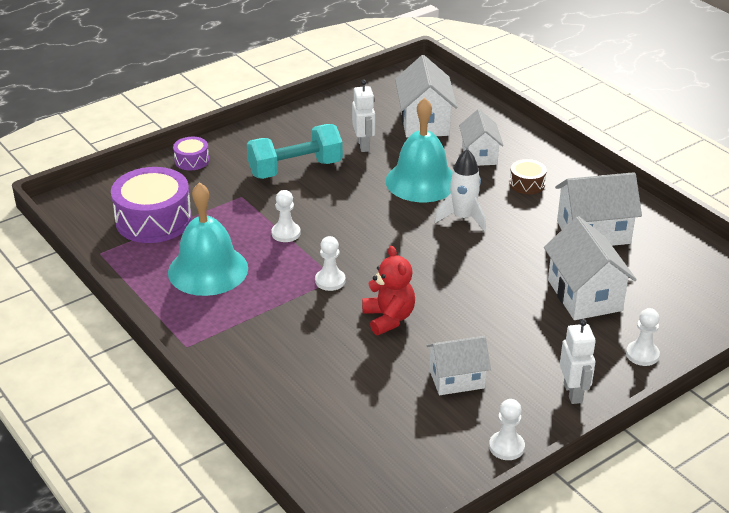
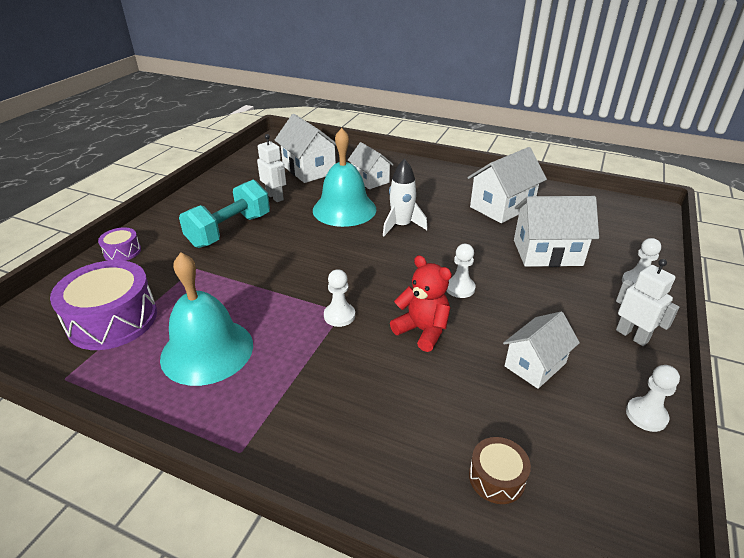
camera: 30 degrees left, 0 degrees up
(286, 233) = (262, 287): white pawn -> white pawn (460, 288)
(527, 184) = (423, 189): brown drum -> brown drum (496, 477)
(584, 295) = (547, 253): white house -> white house turned 45 degrees counterclockwise

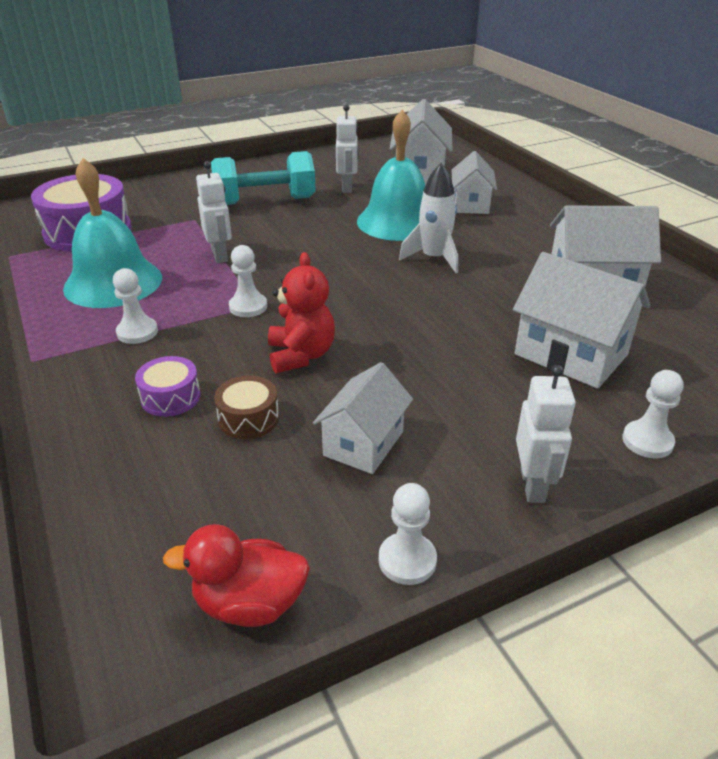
camera: 40 degrees right, 0 degrees up
(122, 252) = (163, 187): purple drum -> purple drum (170, 397)
(260, 287) = (220, 255): none -> white robot
(460, 288) = (401, 339): white pawn -> white pawn (137, 332)
(496, 477) = (170, 501): brown drum -> brown drum (248, 418)
(535, 364) = (363, 443): white house -> white house turned 60 degrees counterclockwise
(624, 500) = (249, 603): none -> red duck

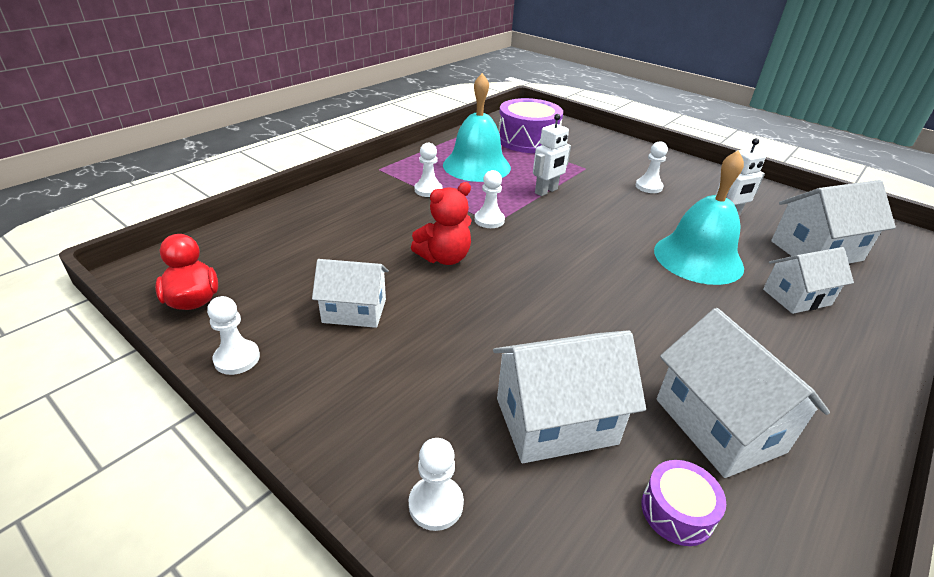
camera: 65 degrees right, 0 degrees up
(170, 397) = (368, 221): purple drum -> purple drum (677, 511)
(248, 418) = (360, 255): brown drum -> none
(265, 201) = (648, 187): turquoise dumbbell -> white pawn
(434, 258) = (652, 293): white rocket -> none
(533, 485) = (337, 417): white robot -> none
(570, 355) = (555, 420): white house -> white house turned 60 degrees clockwise

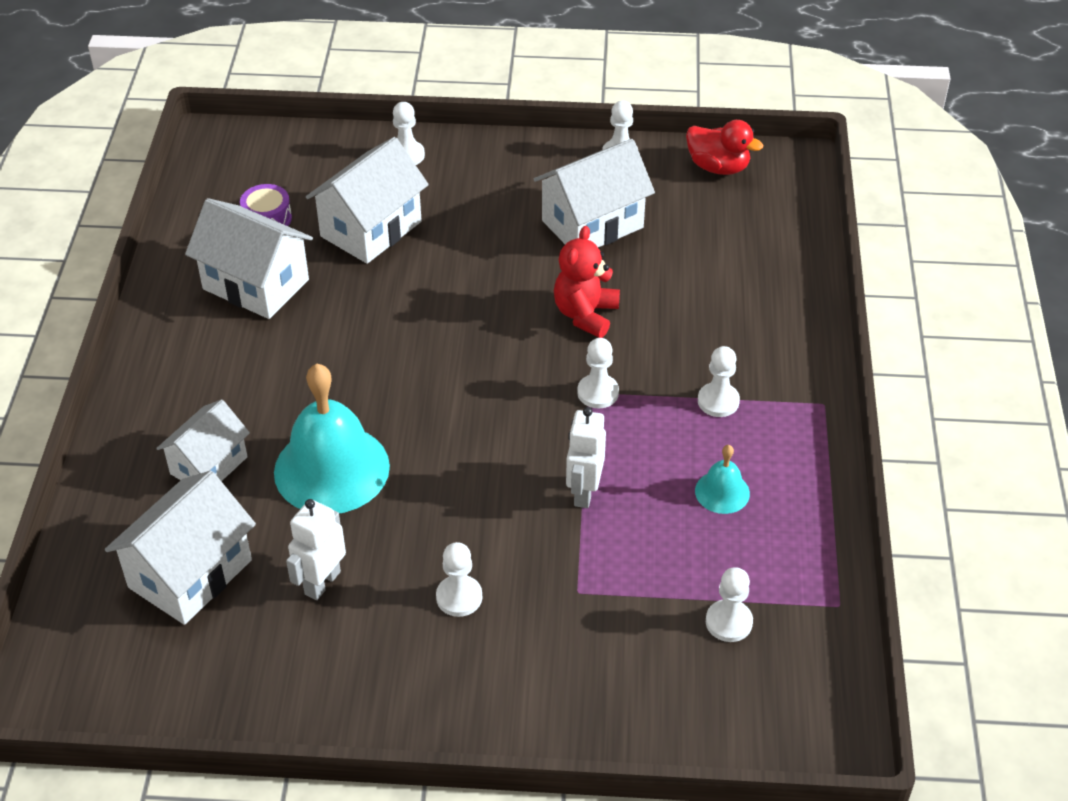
camera: 145 degrees right, 10 degrees up
(354, 311) = (592, 224): white house -> white house, size x1.51
(476, 166) = (722, 492): turquoise bell -> turquoise bell, size x0.47
(527, 140) = (728, 622): purple drum -> white pawn

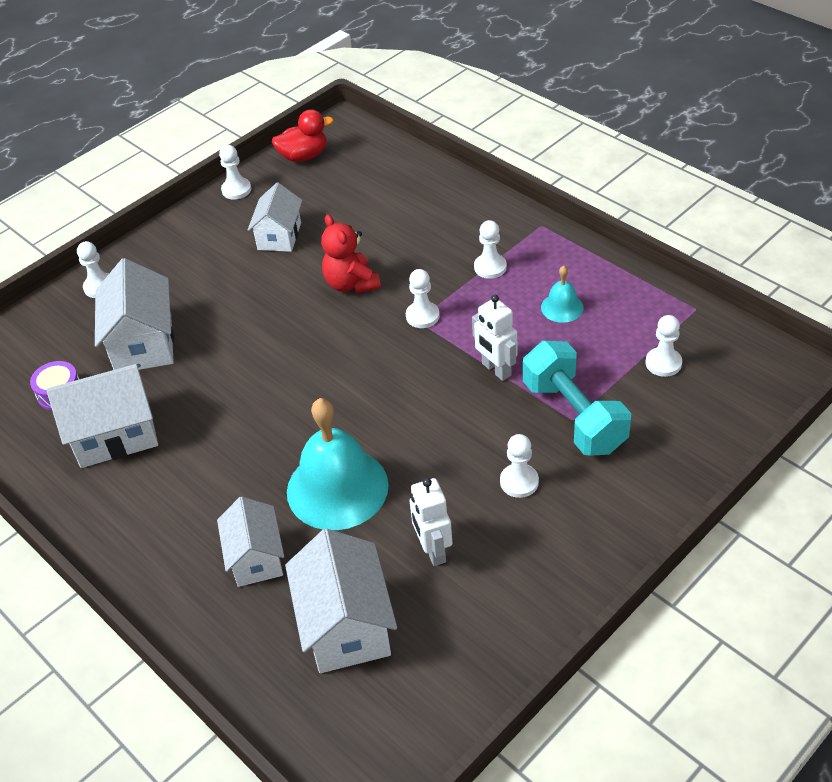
camera: 45 degrees left, 0 degrees up
(582, 590) = (573, 416): none -> turquoise dumbbell
(592, 224) = (279, 236): white house -> white house, size x0.66

